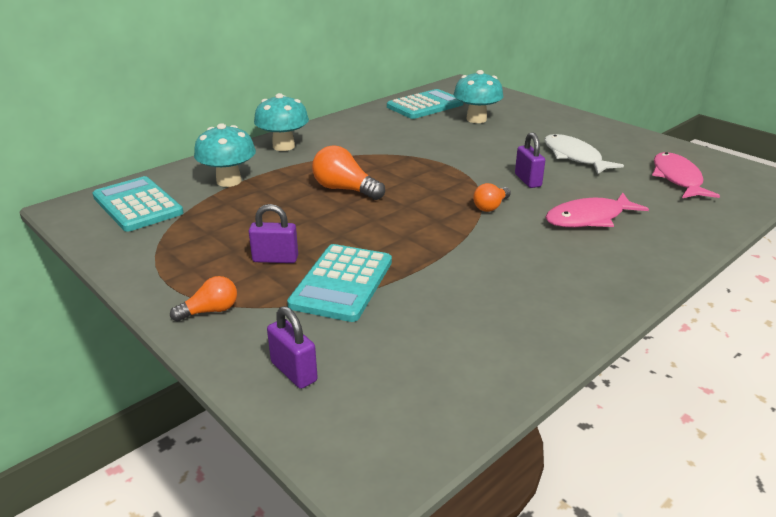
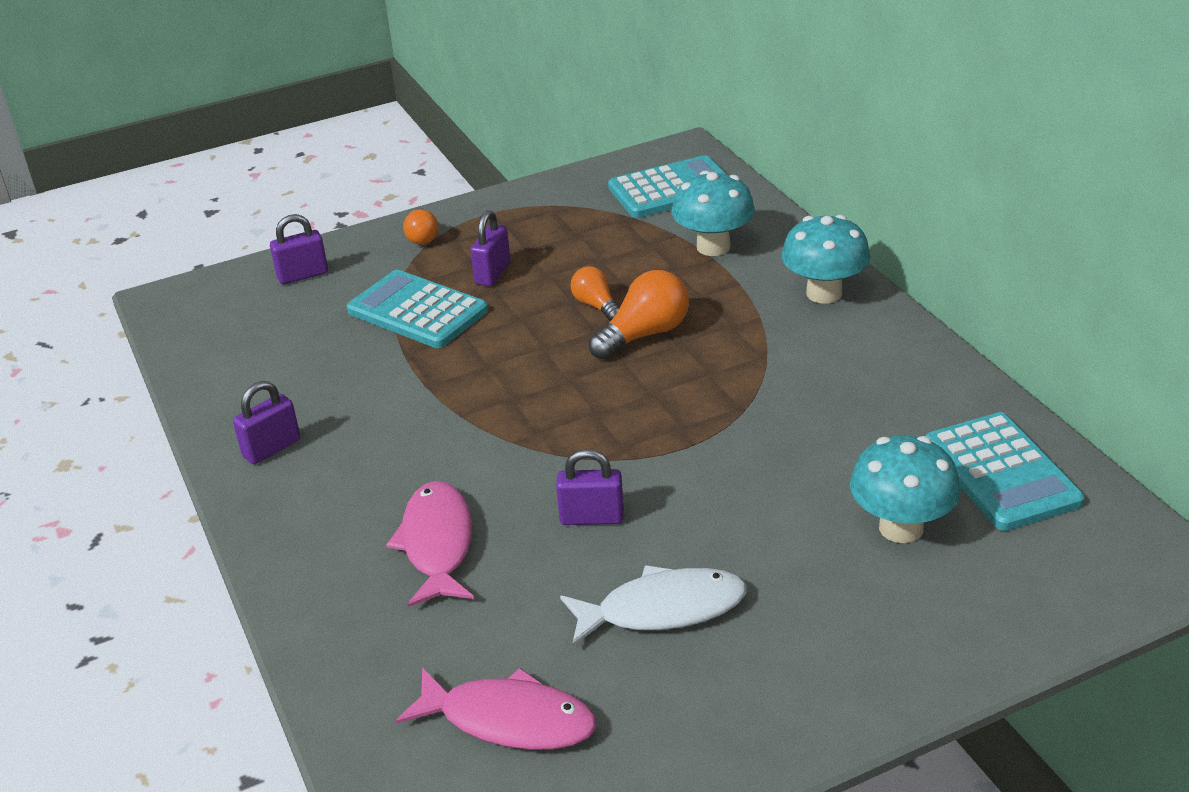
camera: 110 degrees right, 5 degrees up
(491, 207) = (525, 455): orange light bulb -> orange light bulb (596, 305)
(559, 306) = (272, 448): none -> purple padlock

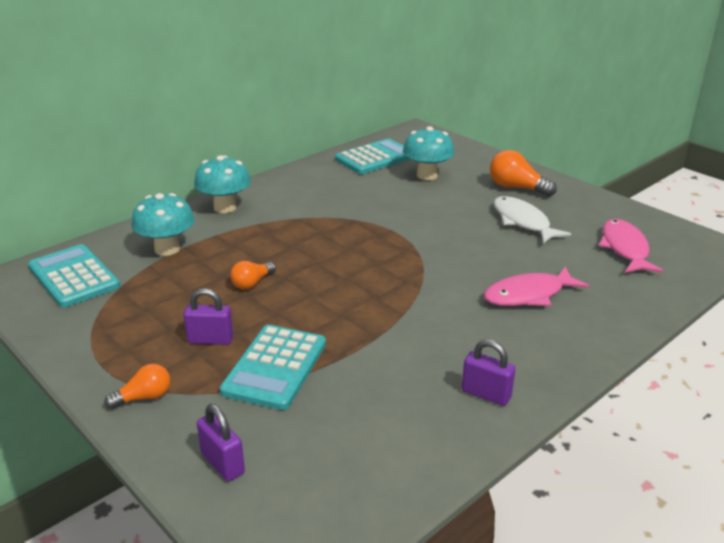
camera: 110 degrees left, 5 degrees down
(592, 518) = (472, 250): purple padlock -> none
(644, 334) = (285, 260): orange light bulb -> orange light bulb (517, 188)

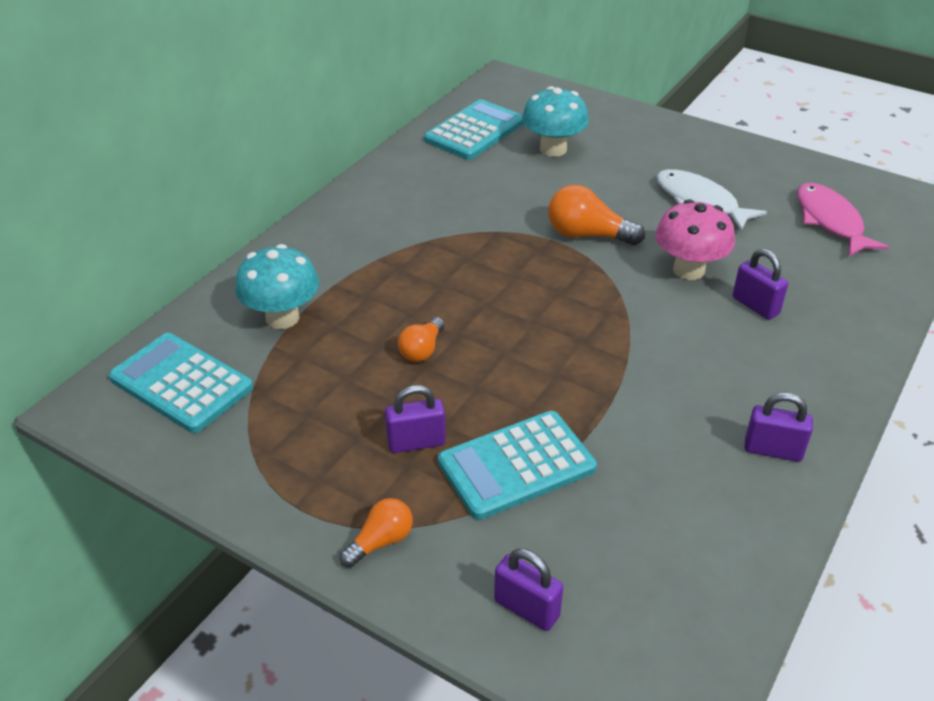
camera: 15 degrees left, 10 degrees up
(225, 207) = (322, 240): turquoise mushroom -> none
(275, 367) = (516, 465): turquoise calculator -> turquoise calculator turned 60 degrees clockwise
(487, 264) = (688, 270): none -> pink mushroom
(517, 188) = (669, 152): orange light bulb -> orange light bulb (588, 235)
(528, 295) = (755, 306): pink fish -> purple padlock

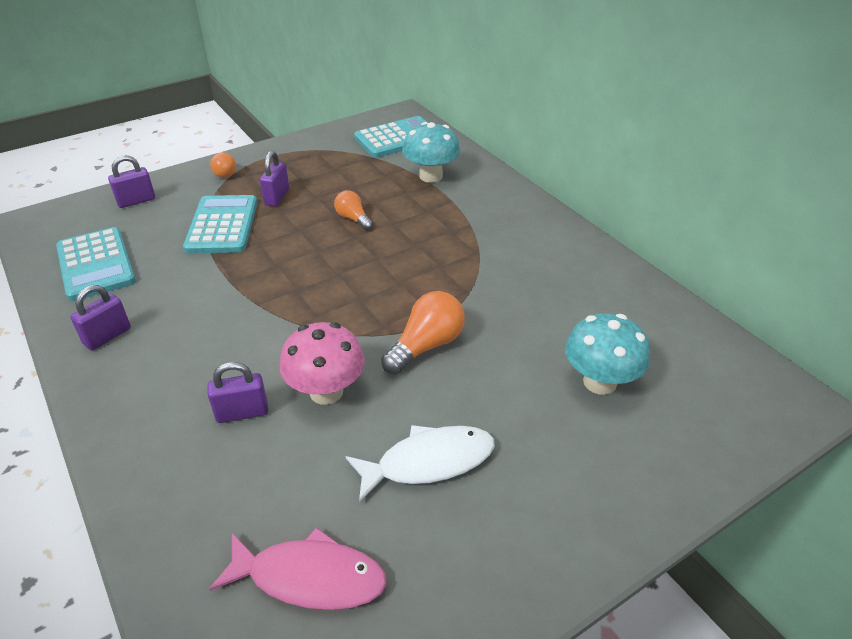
camera: 115 degrees right, 0 degrees up
(475, 131) = (661, 335): turquoise calculator -> turquoise calculator (95, 264)

